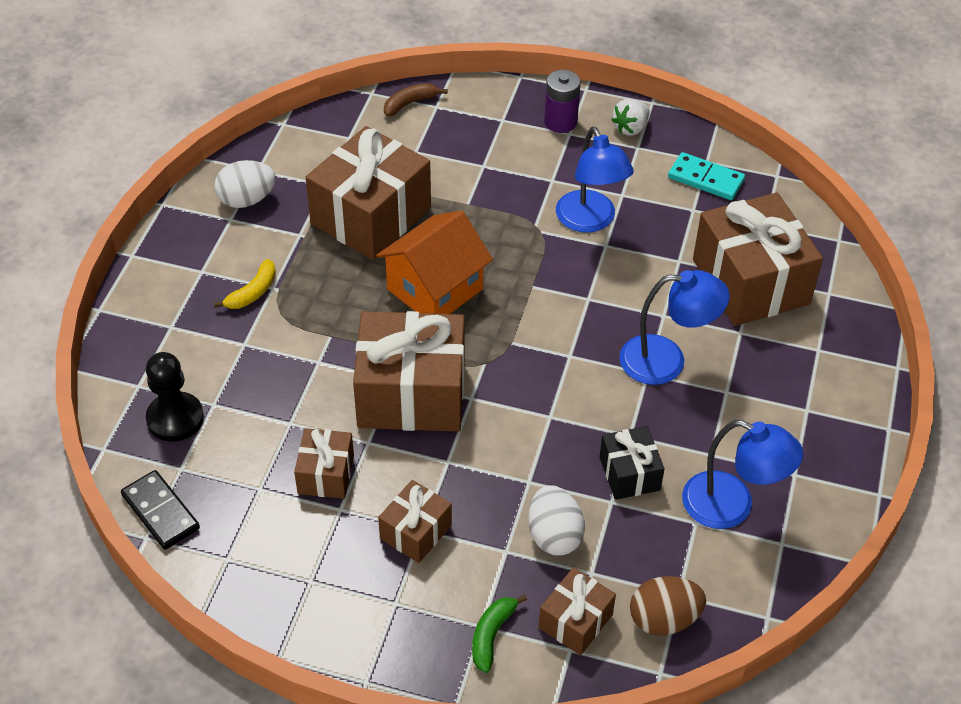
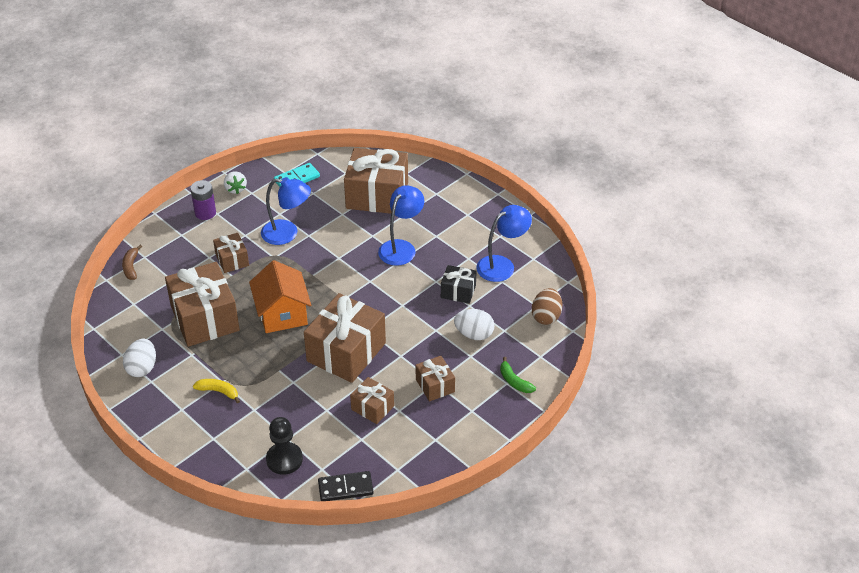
camera: 60 degrees left, 5 degrees down
(253, 292) = (218, 391): yellow banana -> yellow banana turned 45 degrees counterclockwise
(575, 621) = (527, 347): brown gift -> brown gift (232, 260)

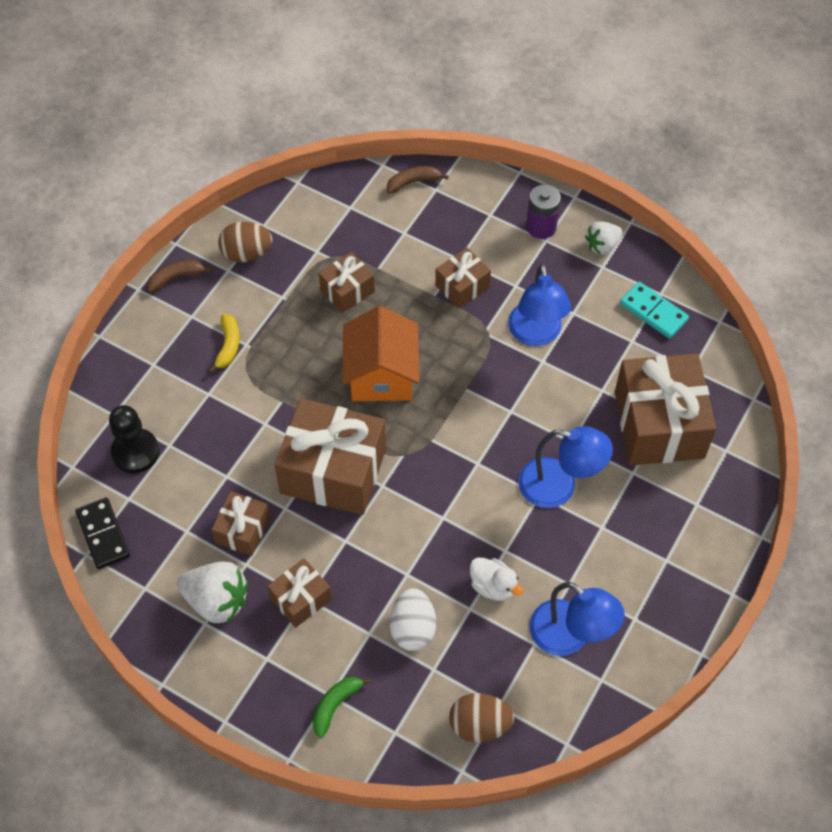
camera: 75 degrees right, 15 degrees up
(141, 413) = (176, 278): none -> brown banana
(142, 368) = (246, 253): white egg -> brown egg
(205, 318) = (347, 290): brown gift -> brown gift, size x0.51
(282, 314) = (381, 374): orange house -> orange house turned 60 degrees counterclockwise
(421, 430) = (217, 601): none -> white strawberry
(458, 291) = (493, 586): black gift -> white duck

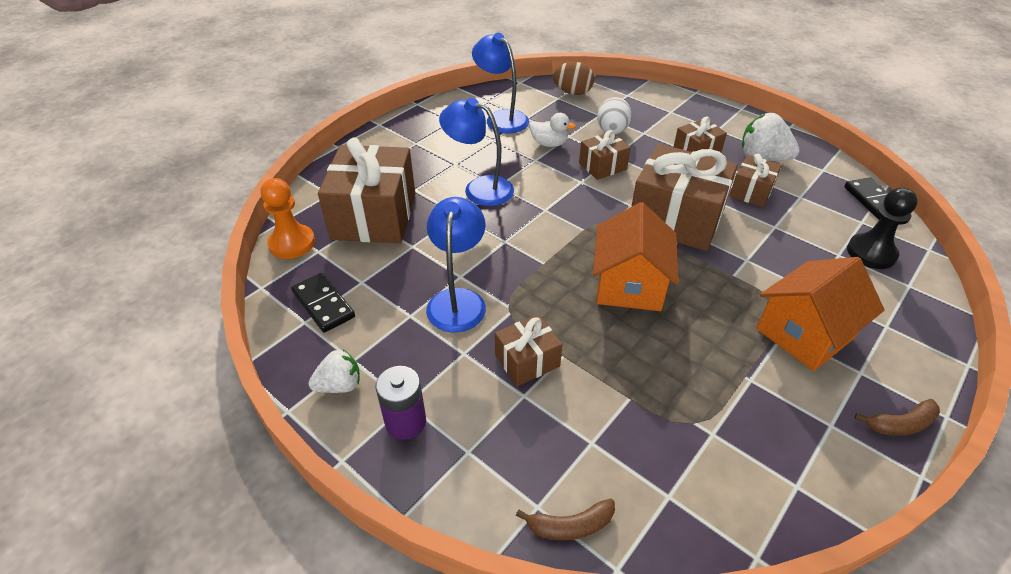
camera: 170 degrees left, 15 degrees down
(228, 346) = (804, 333): yellow banana -> orange house
(246, 253) = (811, 444): brown egg -> none
(335, 705) = (667, 107): green banana -> none
(347, 290) = (669, 375): brown gift -> brown gift (602, 166)
(493, 586) = (549, 144): white duck -> white duck turned 150 degrees clockwise
(653, 312) = (323, 304): turquoise domino -> black domino
(723, 375) = (292, 243): none -> orange pawn

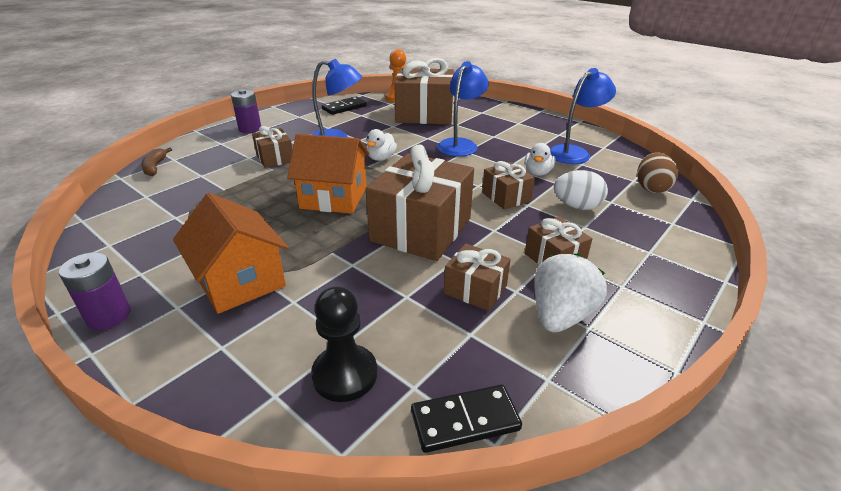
camera: 90 degrees right, 10 degrees down
(339, 385) = (283, 114): white strawberry -> none
(521, 252) = (381, 158): none -> white duck
(900, 424) = (109, 316): brown banana -> purple battery

